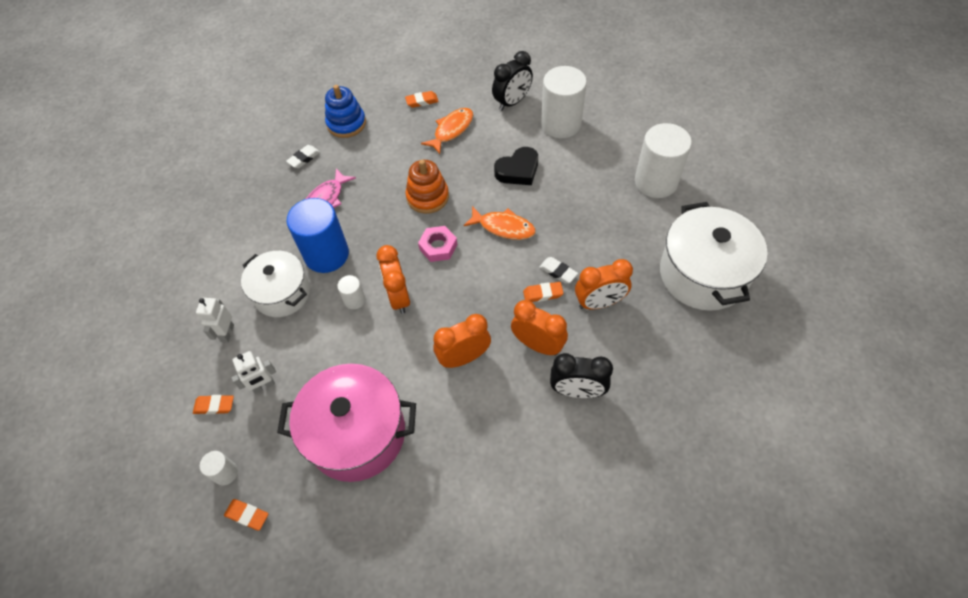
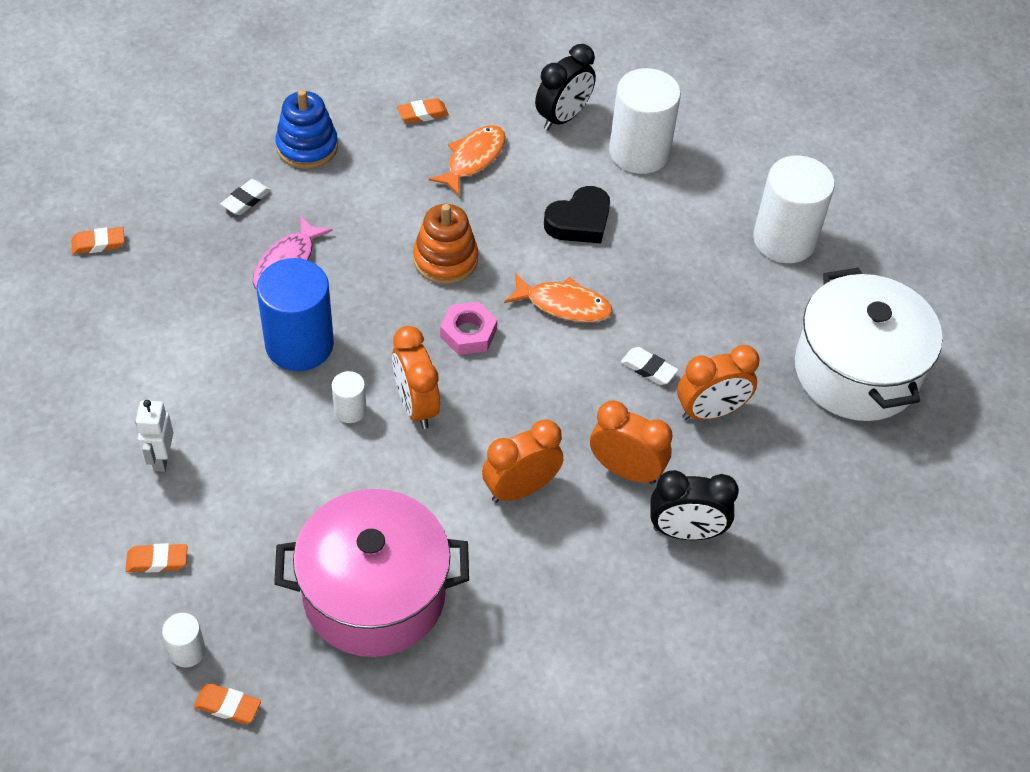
camera: 10 degrees left, 5 degrees down
(264, 386) = (228, 532): white robot -> none
(282, 293) = (238, 401): white pot -> none
(543, 294) = (628, 400): orange eraser -> orange eraser (98, 244)

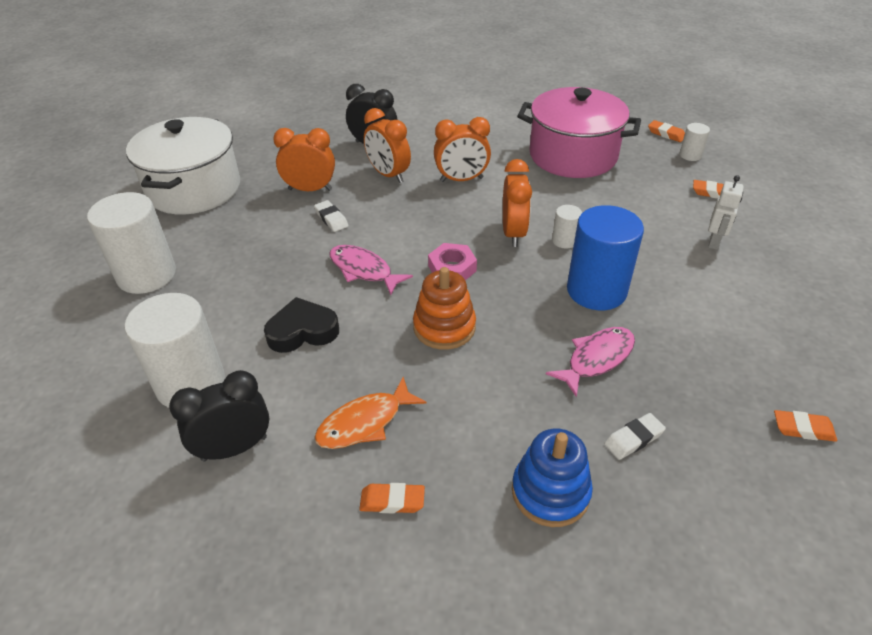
camera: 155 degrees left, 10 degrees down
(563, 305) = (364, 270): orange fish -> pink fish

